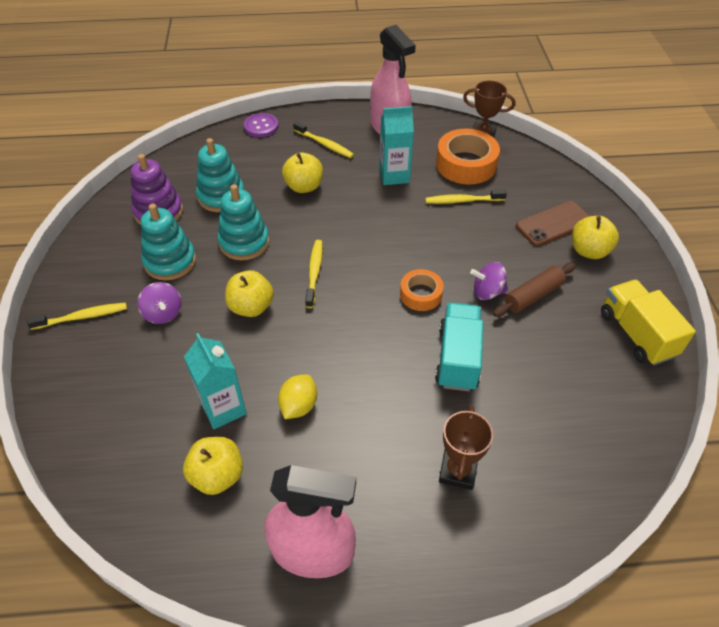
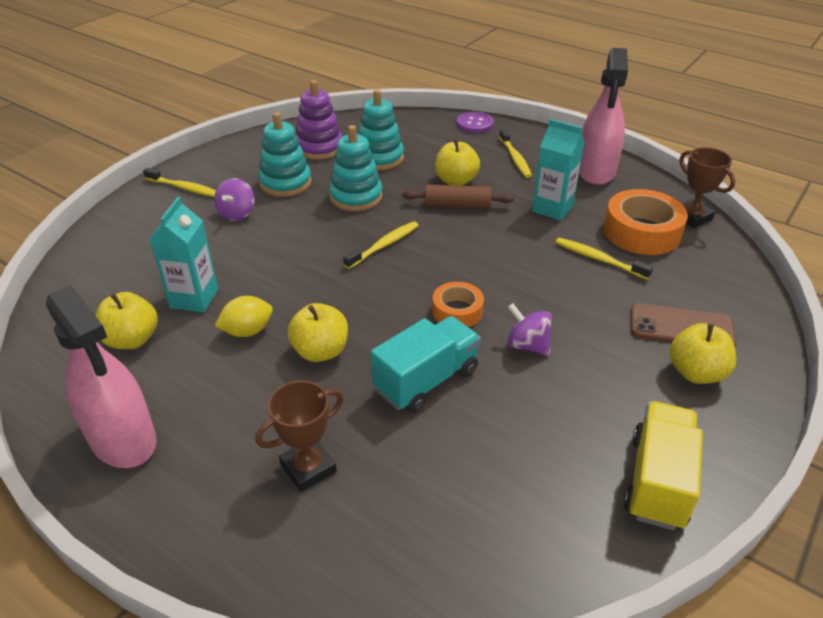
camera: 40 degrees right, 10 degrees down
(251, 307) = (303, 243): yellow apple -> yellow apple (320, 351)
(533, 295) = (574, 375): brown rolling pin -> brown rolling pin (457, 205)

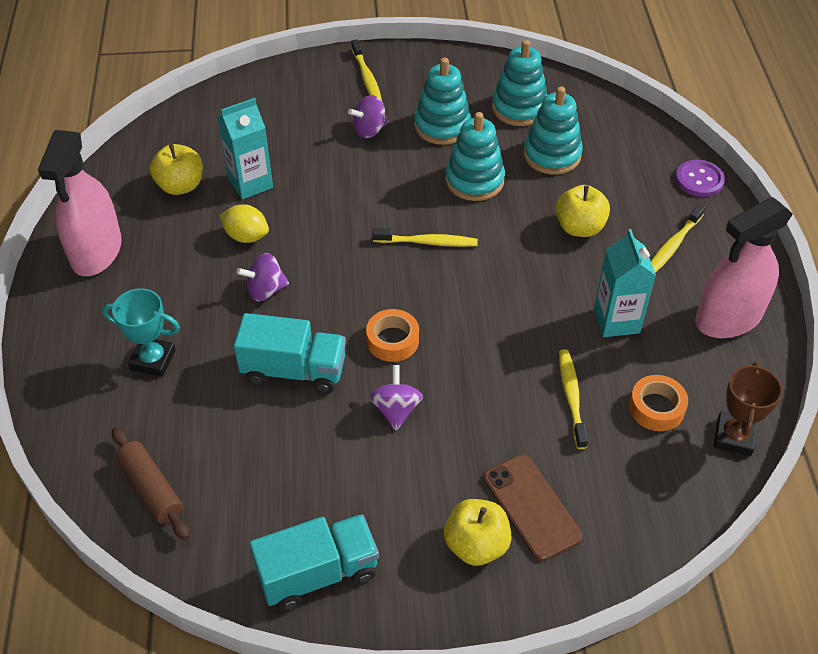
camera: 50 degrees right, 10 degrees up
(308, 468) = (153, 360): brown trophy -> turquoise trophy
(319, 148) = (519, 108): purple stacking toy -> turquoise stacking toy
(320, 351) = (265, 290): yellow apple -> purple spinning top
(457, 205) = (541, 252): brown rolling pin -> brown rolling pin (152, 489)
(641, 232) = (656, 408): orange tape -> orange tape, size x0.59
(657, 481) = (318, 573): yellow truck -> turquoise truck

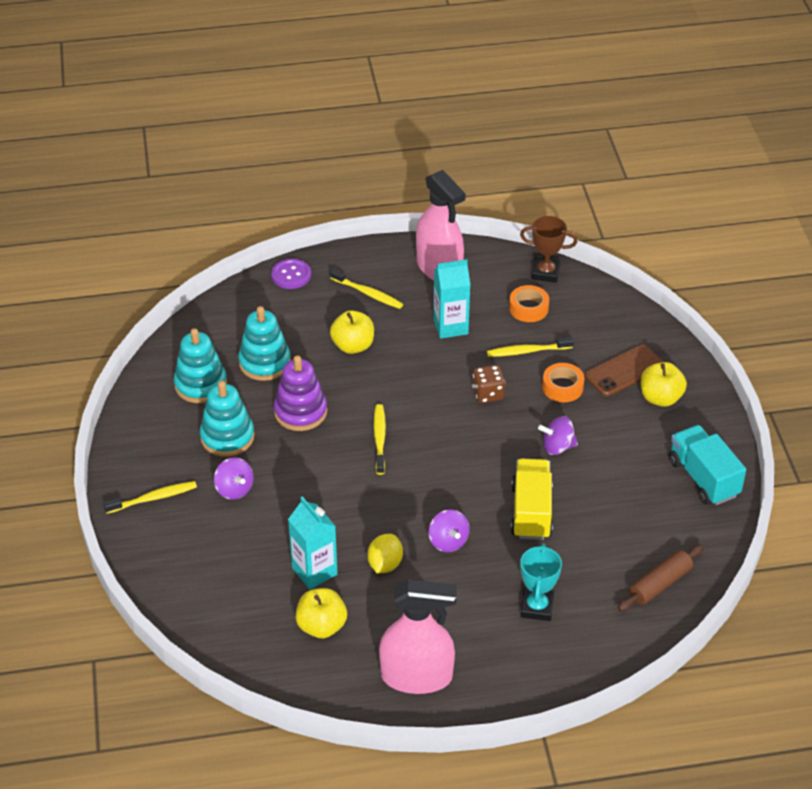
camera: 95 degrees left, 5 degrees down
(294, 370) = (531, 512): turquoise truck -> yellow truck
(392, 340) = (490, 454): orange tape -> orange tape (562, 387)
(474, 180) = (300, 412): turquoise stacking toy -> purple stacking toy
(494, 347) = (488, 394): none -> brown dice

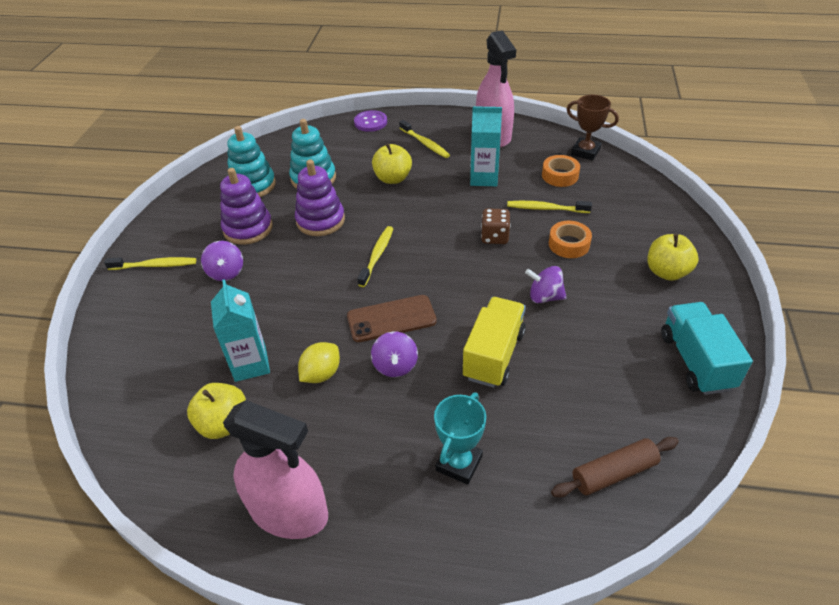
camera: 20 degrees right, 0 degrees up
(227, 437) = (248, 229): turquoise stacking toy -> purple stacking toy
(624, 371) = (635, 241): brown phone -> brown phone (391, 319)

